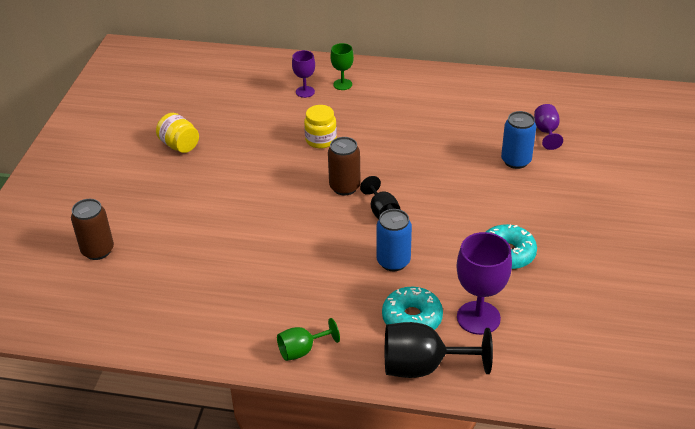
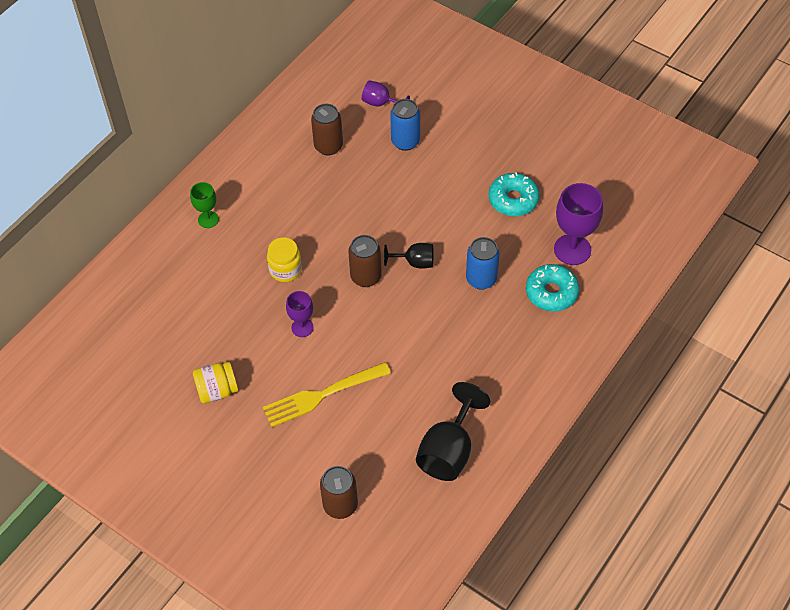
camera: 65 degrees left, 15 degrees up
(205, 203) = (323, 394): none -> yellow fork
(302, 350) = (549, 380): green goblet -> none
(305, 92) = (199, 254): purple goblet -> purple goblet (302, 327)
(422, 367) = (604, 306): black goblet -> black goblet (449, 451)
(470, 119) = (328, 146): none -> brown can

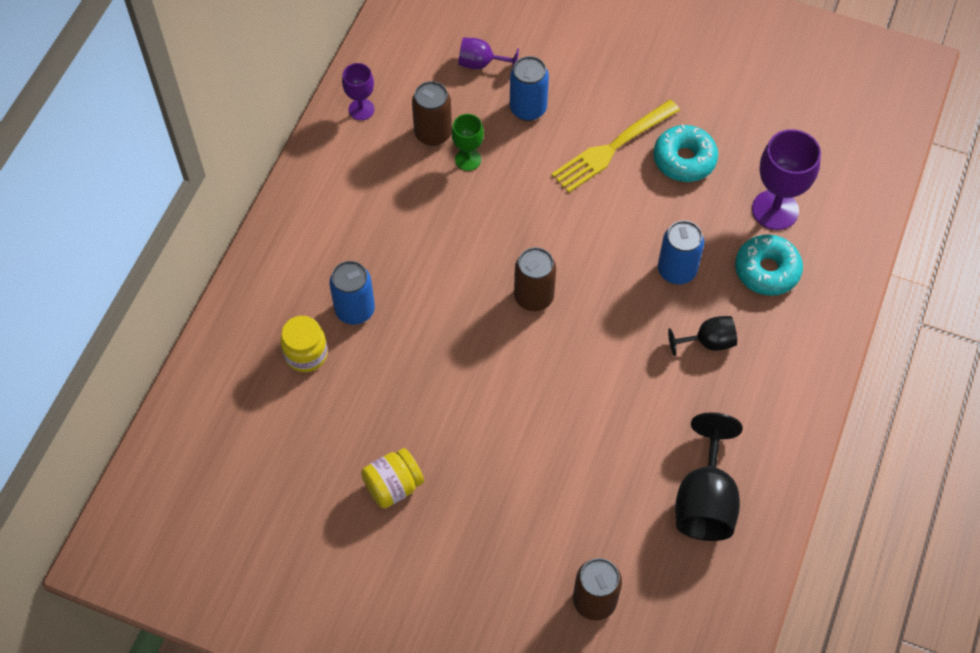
camera: 15 degrees left, 5 degrees up
(208, 219) = (309, 261): green goblet -> green goblet (468, 159)
(230, 260) = (355, 310): none -> blue can
(285, 269) = (430, 308): yellow jar -> yellow jar (306, 354)
(302, 327) = (475, 380): purple goblet -> purple goblet (361, 109)
(323, 394) = (528, 462): yellow fork -> yellow fork (613, 147)
(415, 262) = (589, 265): black goblet -> black goblet (708, 342)

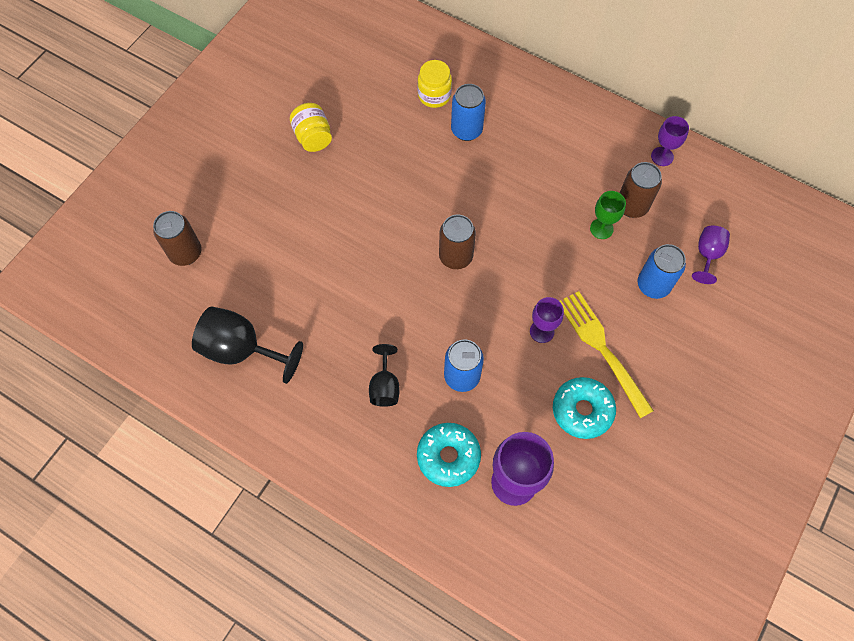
camera: 100 degrees right, 5 degrees up
(606, 203) = (542, 331): none -> purple goblet

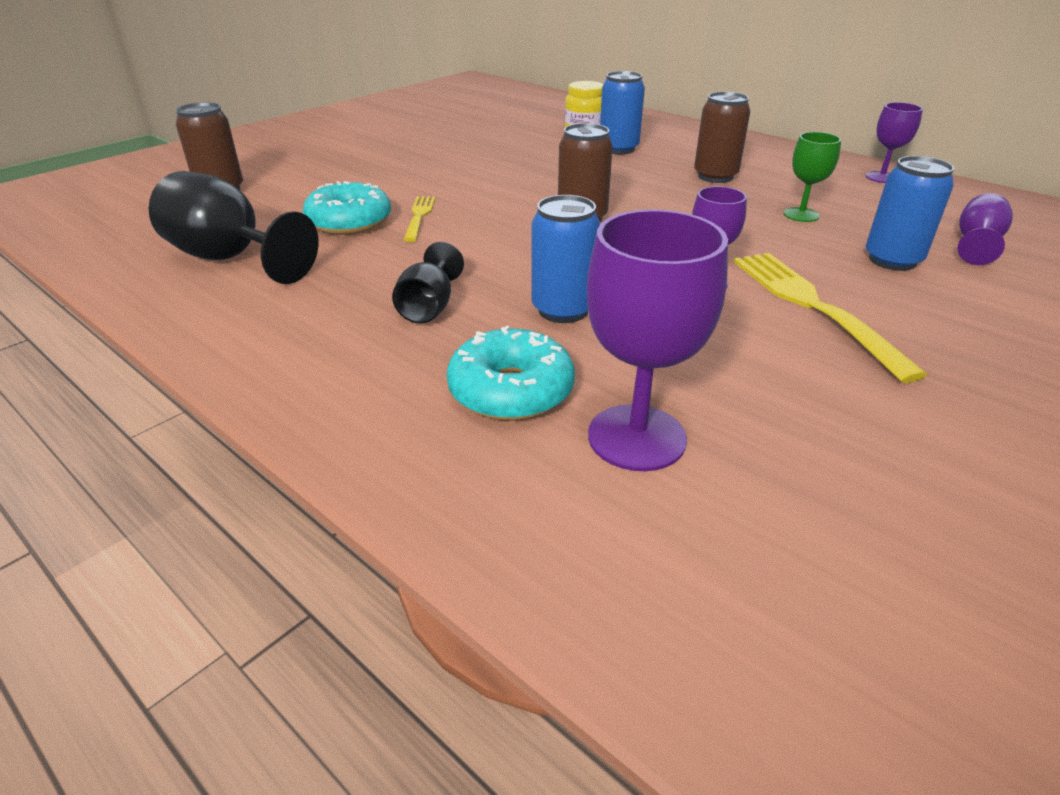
camera: 10 degrees right, 30 degrees down
(313, 137) = (430, 142): yellow jar -> none
(344, 272) = (419, 217): none -> yellow fork
(582, 410) = (781, 364): turquoise donut -> turquoise donut (349, 222)
(632, 206) = (844, 203): brown can -> brown can (715, 176)

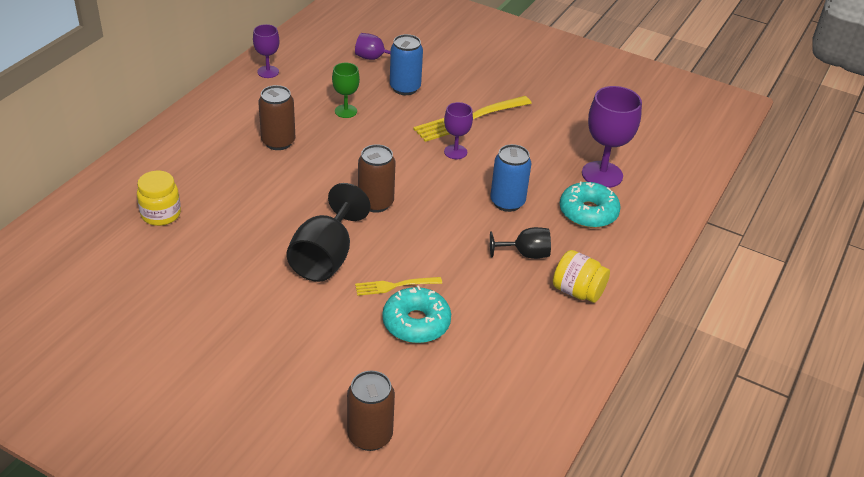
camera: 105 degrees left, 5 degrees up
(230, 258) = (499, 370): black goblet -> black goblet (325, 258)
(316, 339) = (577, 291): none -> yellow jar
(618, 149) = (215, 191): blue can -> none

